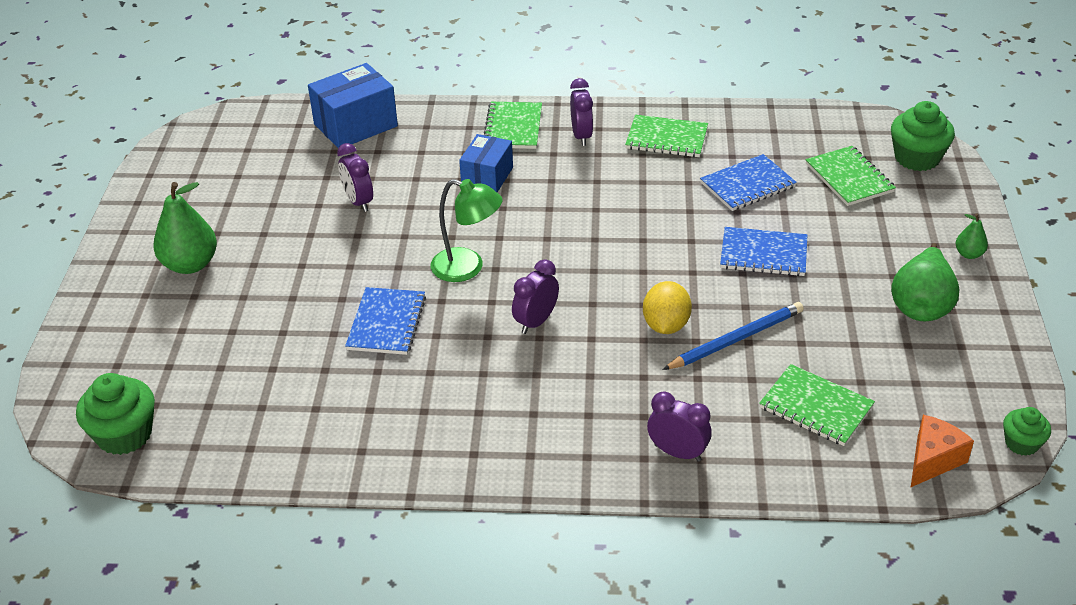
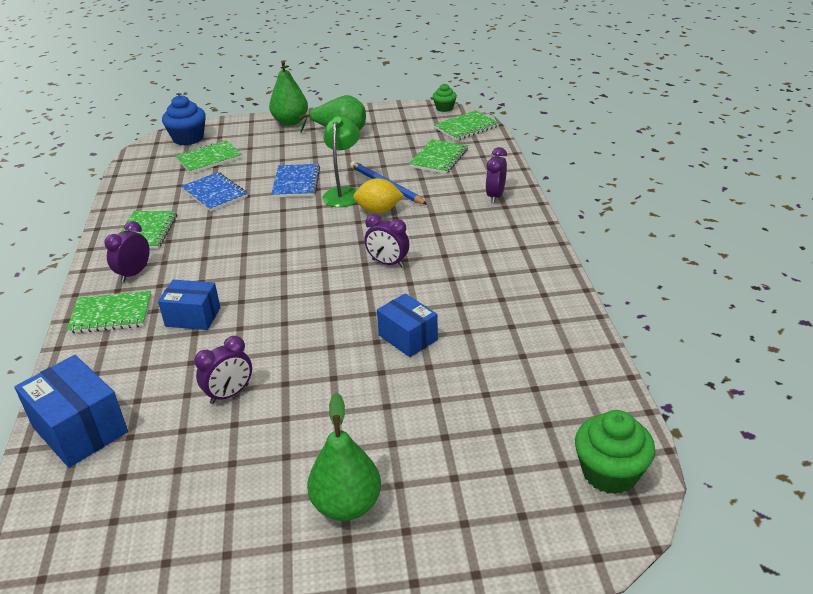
camera: 100 degrees left, 5 degrees down
(386, 323) = (408, 337): blue notebook -> blue box
(467, 268) = (327, 306): green lamp -> green lamp (343, 193)
(581, 136) = (134, 273): purple clock -> purple clock turned 45 degrees counterclockwise
(917, 158) = (188, 138): green cupcake -> blue cupcake
(933, 460) = (466, 127): orange cheese -> green notebook
(969, 254) = (290, 122): green pear -> green pear, size x2.00

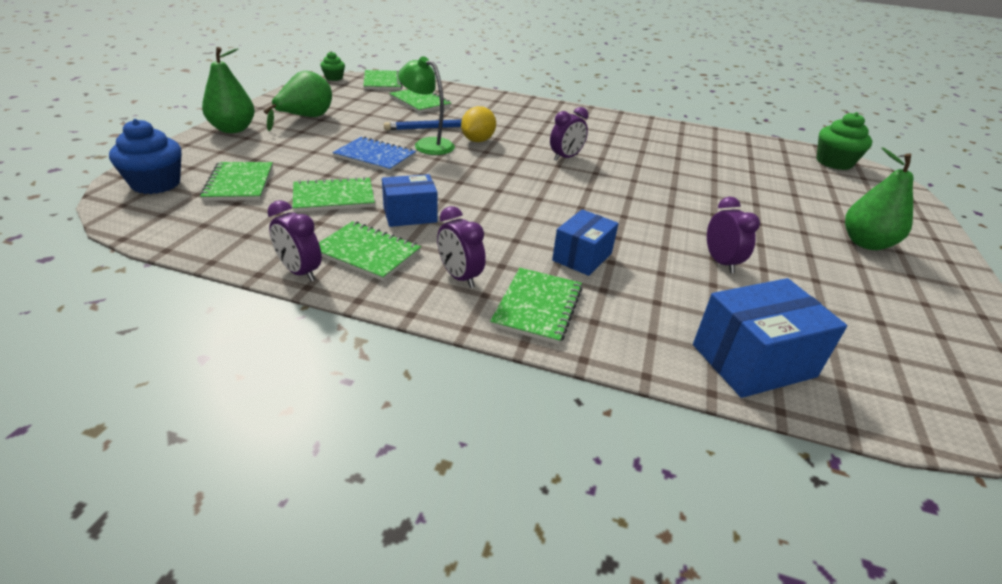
camera: 70 degrees left, 0 degrees up
(215, 193) = (333, 197): blue notebook -> green notebook
(408, 337) = (675, 176): blue box -> blue box (410, 215)
(495, 196) = (506, 104): purple clock -> purple clock (300, 272)

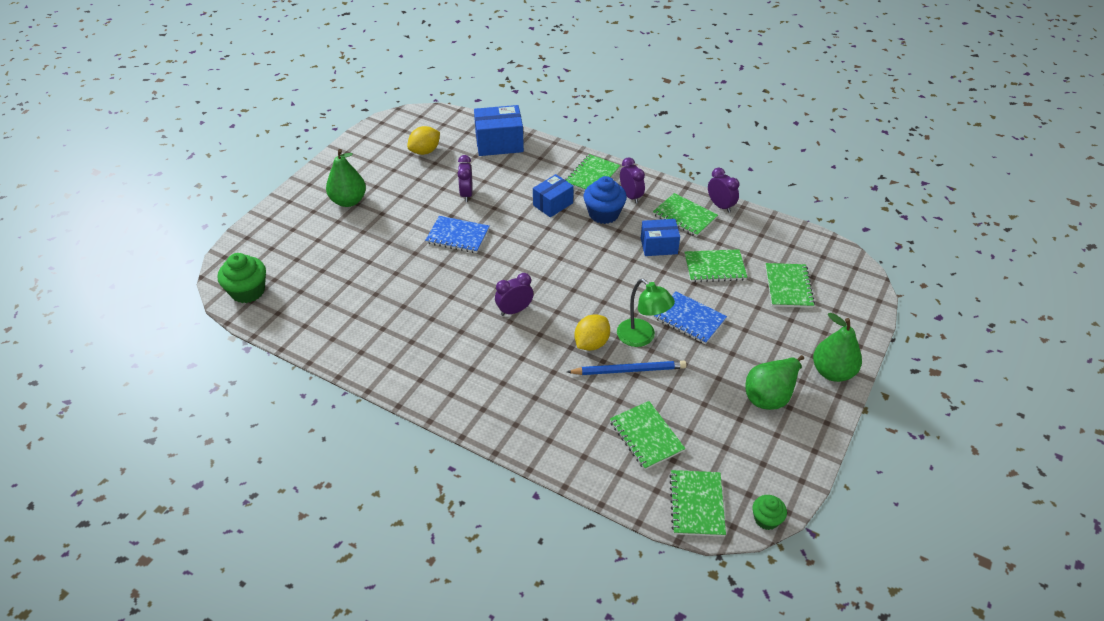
camera: 165 degrees left, 10 degrees up
(156, 184) = (848, 289): blue cupcake -> blue cupcake (604, 214)
(682, 213) = (458, 236): none -> blue notebook
(865, 329) = (425, 151): none -> yellow lemon

